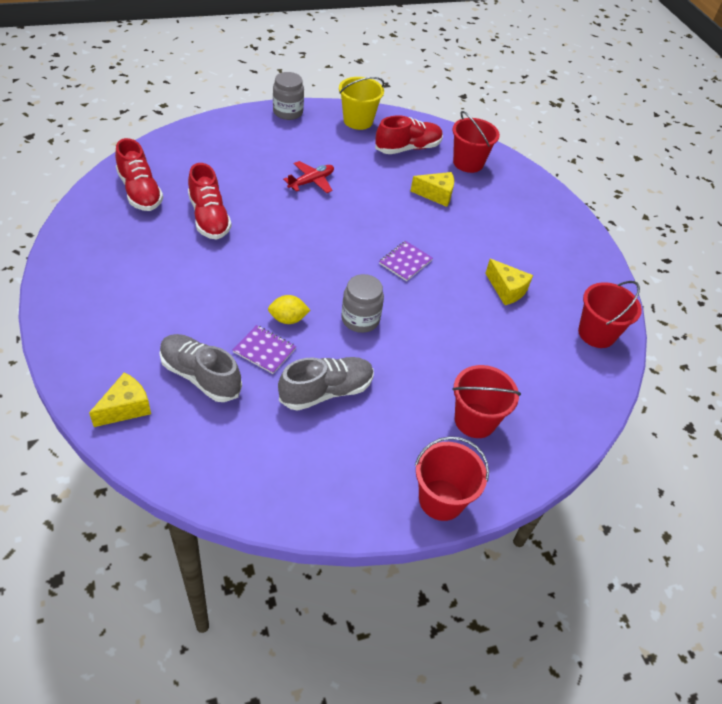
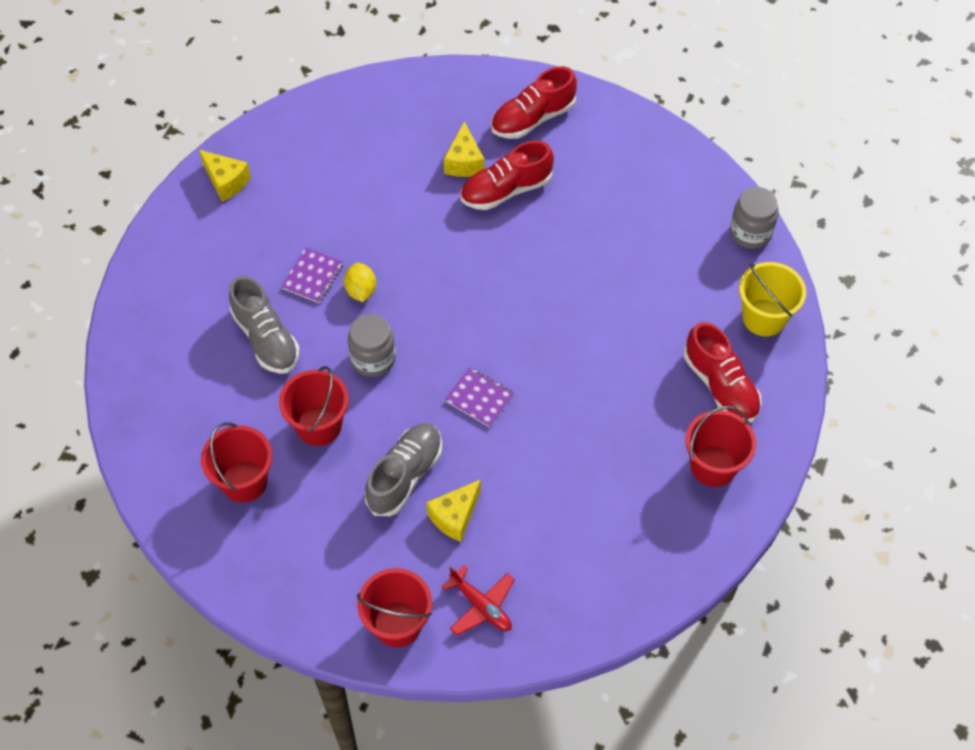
camera: 90 degrees right, 10 degrees up
(200, 376) = (271, 229): grey shoe -> grey shoe (405, 475)
(311, 181) = (606, 280): red plane -> red plane (481, 606)
(436, 195) = (624, 427): yellow cheese -> yellow cheese (464, 162)
(441, 500) = (144, 452): red bucket -> red bucket (319, 426)

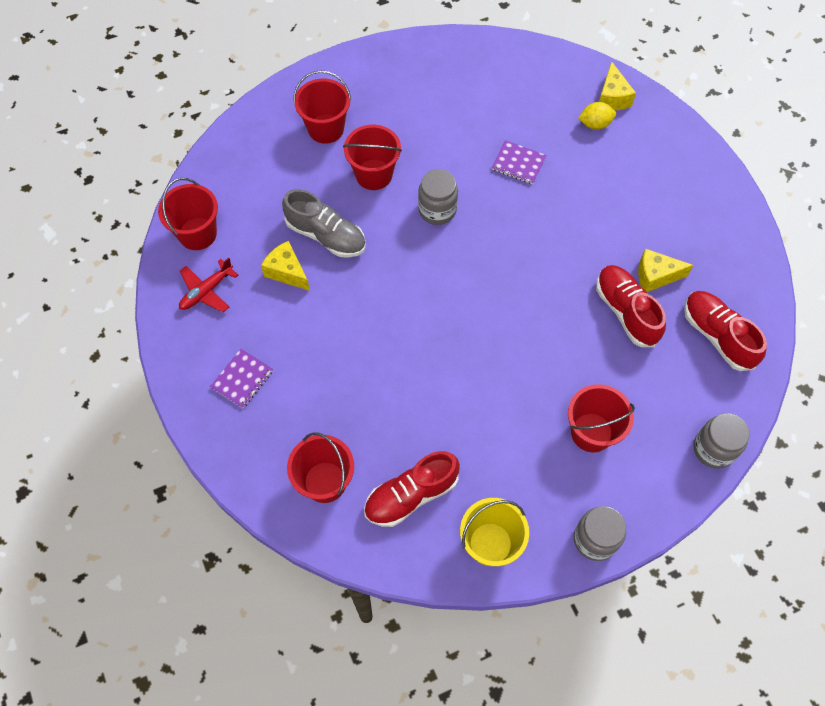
camera: 90 degrees right, 5 degrees up
(226, 182) = (612, 97): yellow cheese -> yellow cheese turned 45 degrees counterclockwise
(266, 338) = (456, 134): grey shoe -> none
(361, 290) = (506, 198): yellow lemon -> yellow lemon (595, 124)
(479, 398) = (398, 289): purple notebook -> purple notebook (242, 379)
(642, 228) = (591, 432): none -> red bucket
(653, 134) = (713, 449): none -> grey jar

